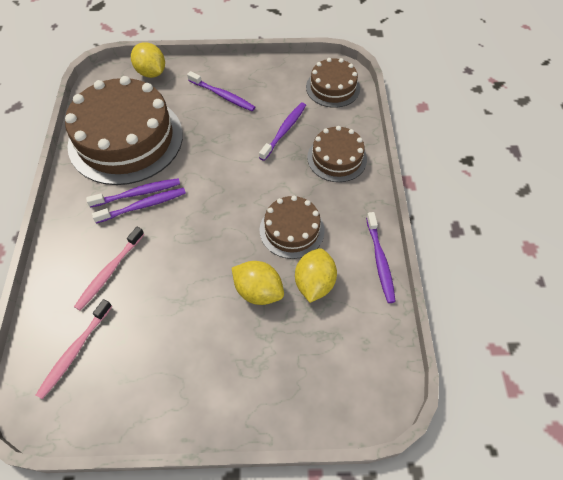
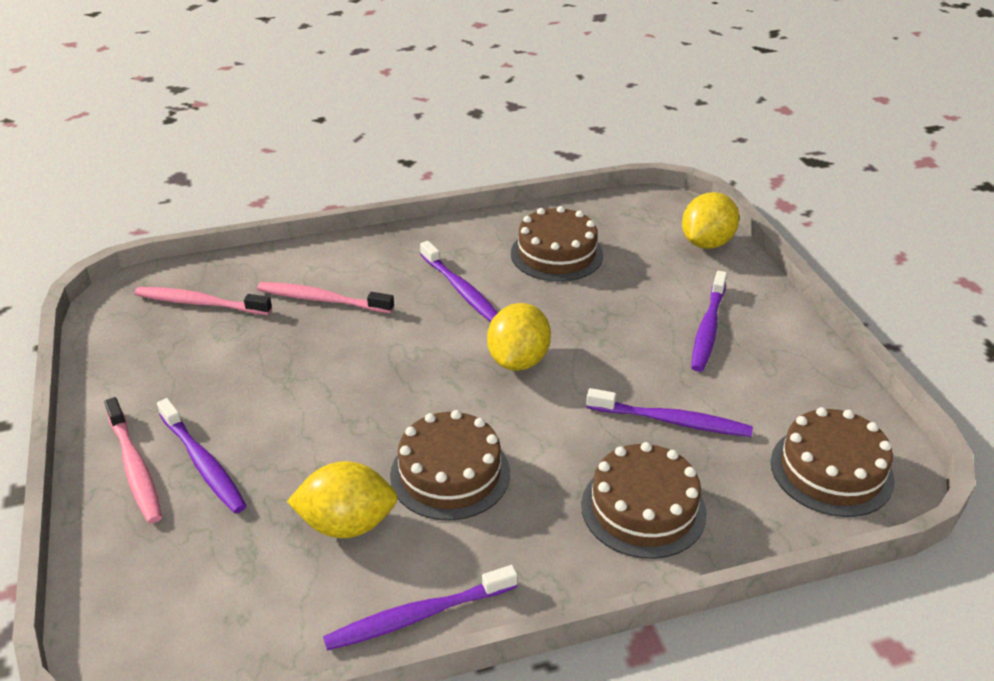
camera: 75 degrees right, 20 degrees down
(126, 139) = (556, 254): brown cake -> brown cake, size x0.51
(143, 206) = (441, 300): purple toothbrush -> purple toothbrush (203, 463)
(234, 398) = (135, 467): none -> pink toothbrush
(258, 291) = (318, 456): yellow lemon -> yellow lemon (518, 360)

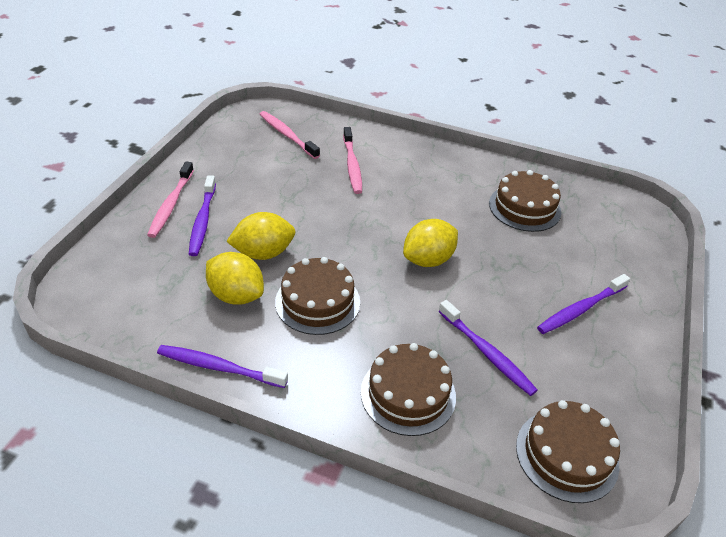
camera: 35 degrees right, 5 degrees up
(322, 300) = (352, 165): pink toothbrush -> pink toothbrush turned 150 degrees counterclockwise
(461, 290) = (438, 199): purple toothbrush -> none
(706, 243) = (644, 253): yellow lemon -> yellow lemon (263, 253)

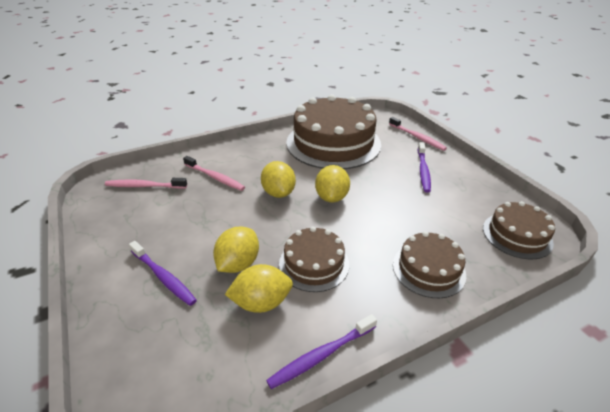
camera: 45 degrees left, 5 degrees down
(171, 204) = (120, 285): pink toothbrush -> pink toothbrush (417, 137)
(385, 219) = (278, 192): none -> yellow lemon
(486, 352) = (424, 219): purple toothbrush -> none
(524, 207) = (333, 143): brown cake -> brown cake, size x1.95

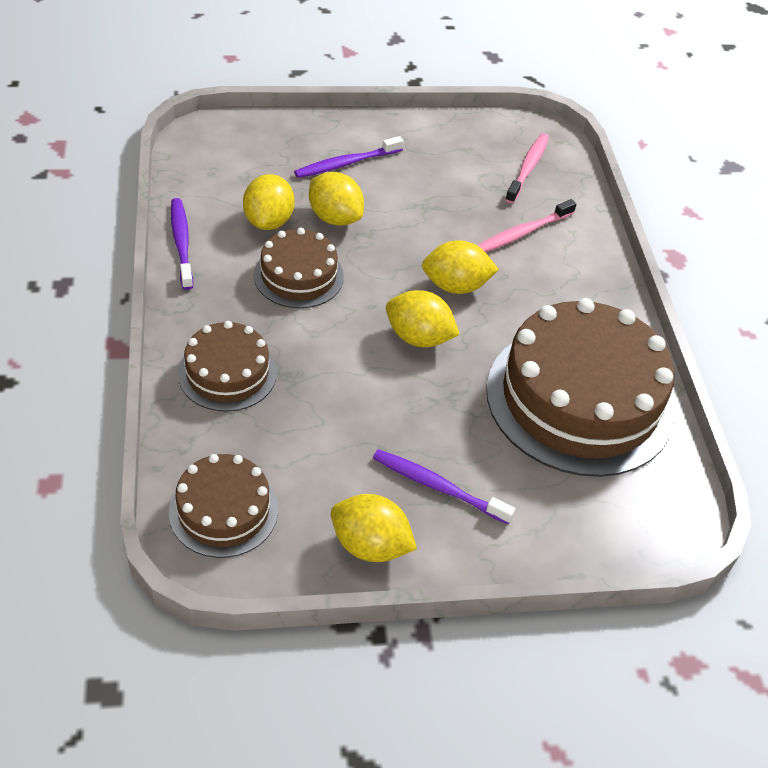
camera: 105 degrees right, 10 degrees up
(417, 137) = (559, 543): pink toothbrush -> none
(475, 182) = (370, 545): none -> yellow lemon

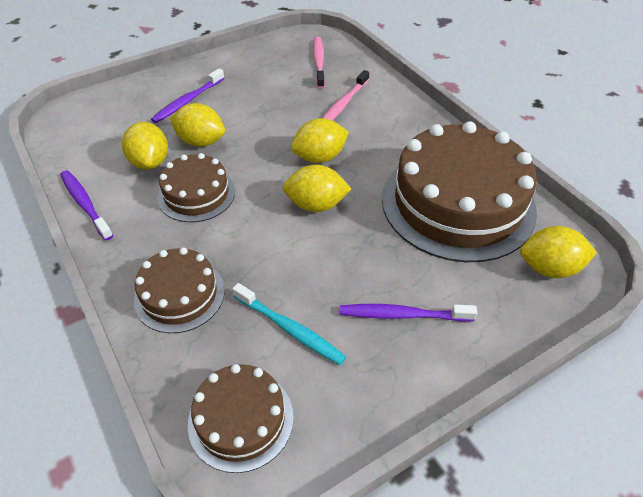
camera: 20 degrees left, 0 degrees up
(316, 450) = (289, 328): none -> turquoise toothbrush
(370, 545) = (381, 390): yellow lemon -> yellow lemon (549, 268)

